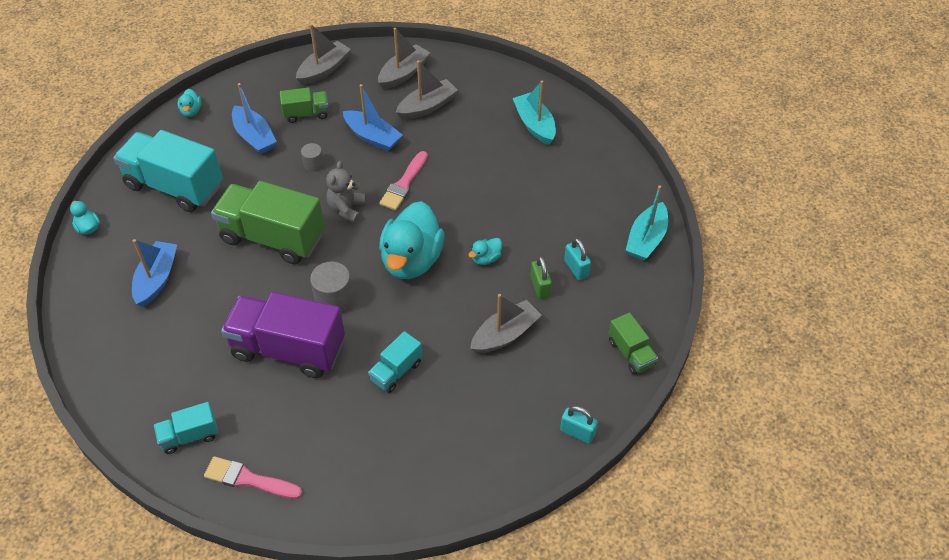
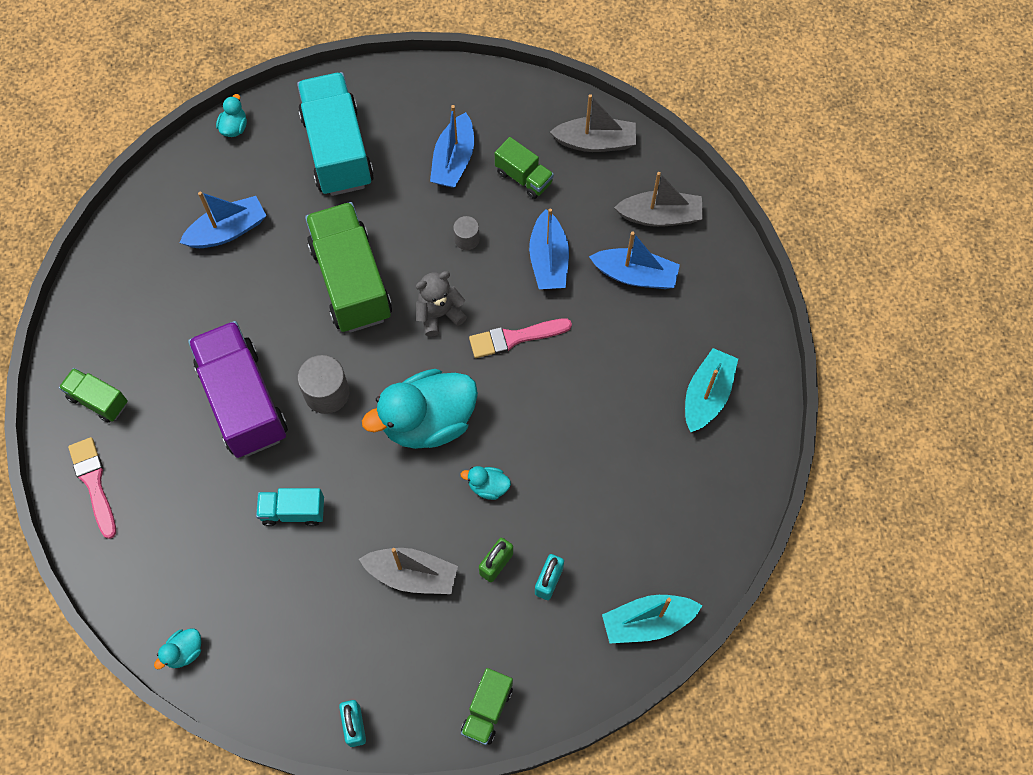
camera: 50 degrees right, 15 degrees up
(189, 436) = (98, 400): turquoise truck -> green truck
(191, 111) = (435, 81): turquoise duck -> turquoise duck (184, 652)
(427, 107) = (635, 275): grey boat -> blue boat

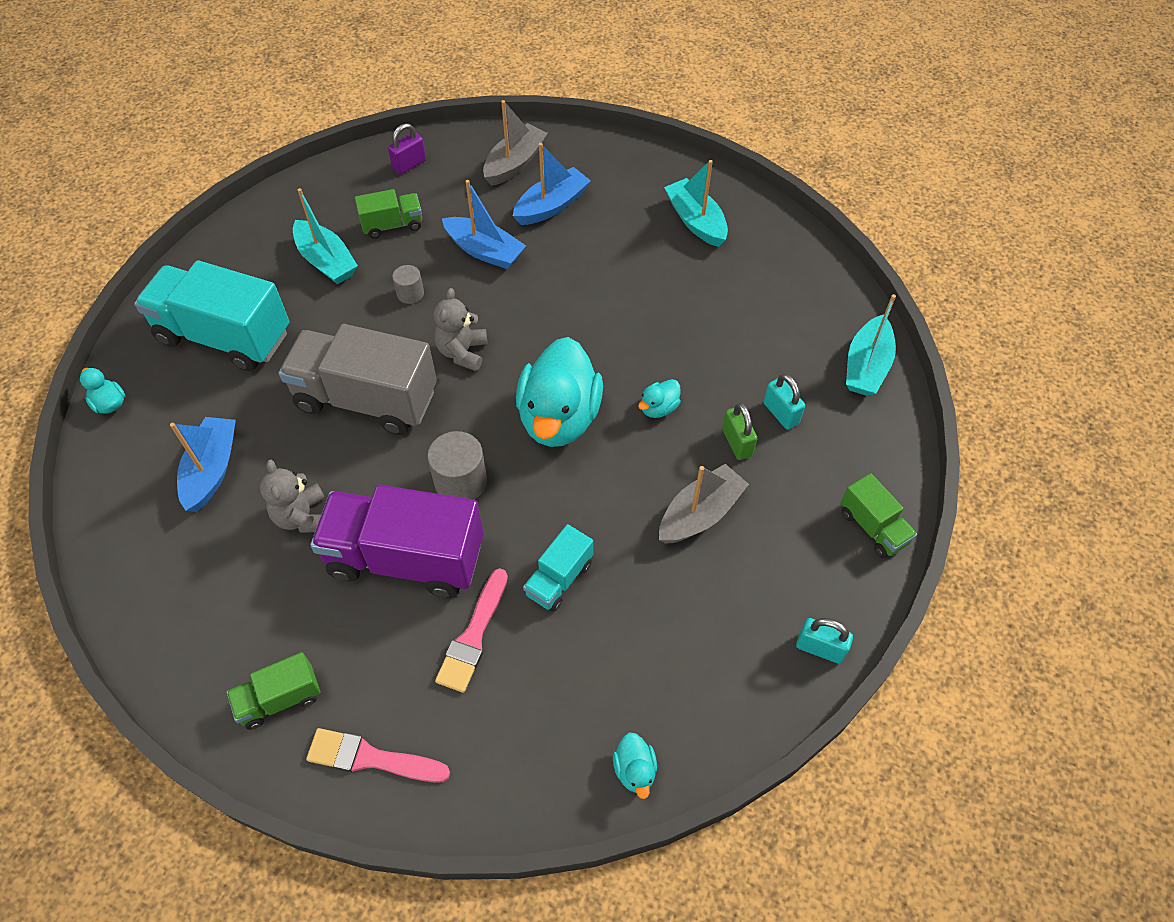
camera: 55 degrees left, 10 degrees down
(231, 314) = (302, 517): none -> grey teddy bear
(351, 281) = (366, 399): green truck -> grey truck
(454, 160) = (326, 261): blue boat -> turquoise boat
(515, 338) = (535, 312): pink brush -> pink brush (473, 636)
(595, 142) = (409, 165): grey boat -> purple padlock

